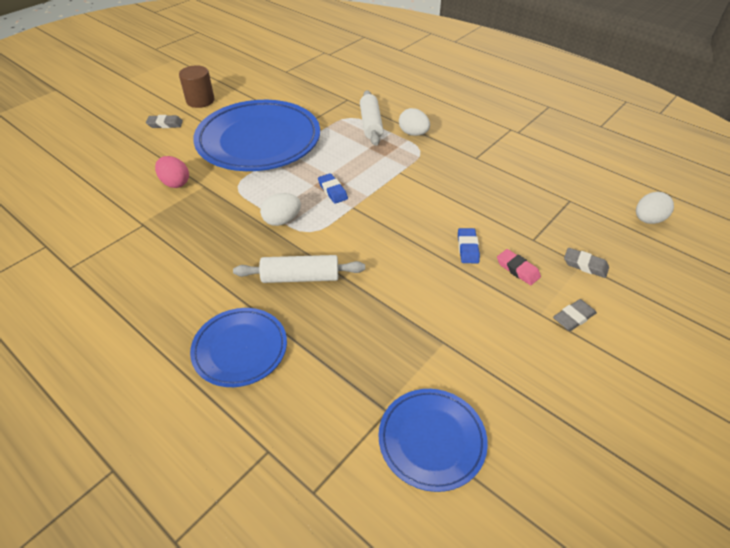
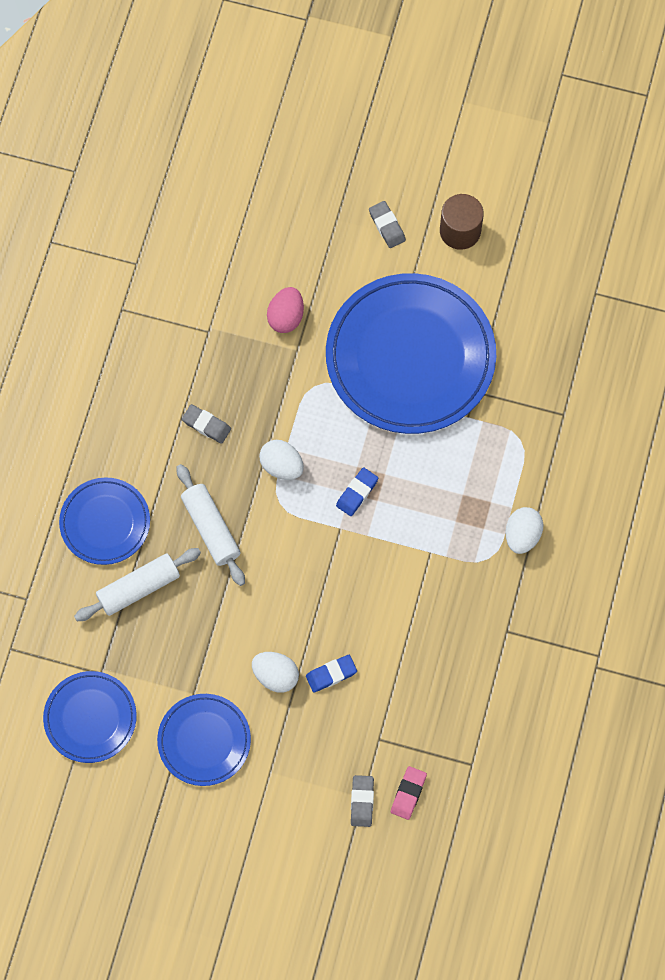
camera: 65 degrees right, 25 degrees up
(370, 124) = (516, 473): white rolling pin -> white rolling pin (138, 588)
(494, 350) = (204, 740): none -> blue plate
(517, 269) = (322, 734): pink eraser -> pink eraser (408, 793)
(573, 317) = (279, 804): grey eraser -> grey eraser (206, 425)
(647, 220) = (476, 859): white egg -> white egg (275, 675)

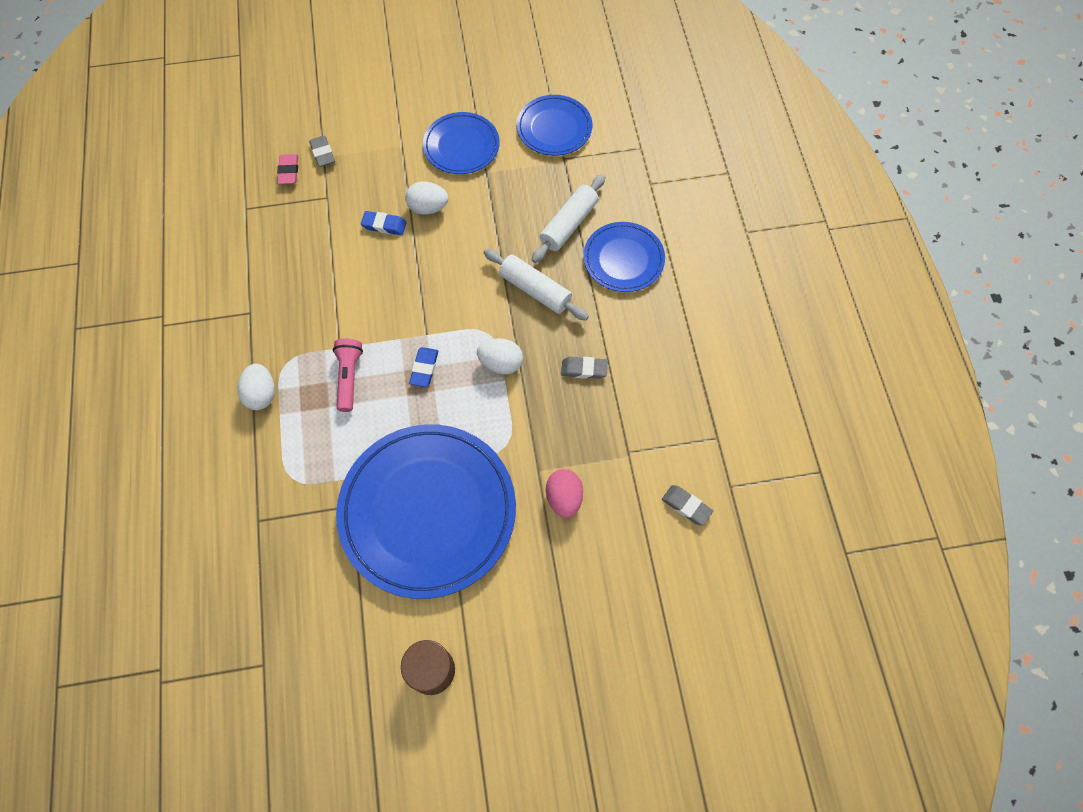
camera: 155 degrees right, 5 degrees down
(331, 674) = (384, 225): blue eraser -> blue eraser turned 60 degrees clockwise
(387, 226) = (510, 639): grey eraser -> grey eraser (686, 506)
(432, 516) = (349, 377): none -> pink flashlight

